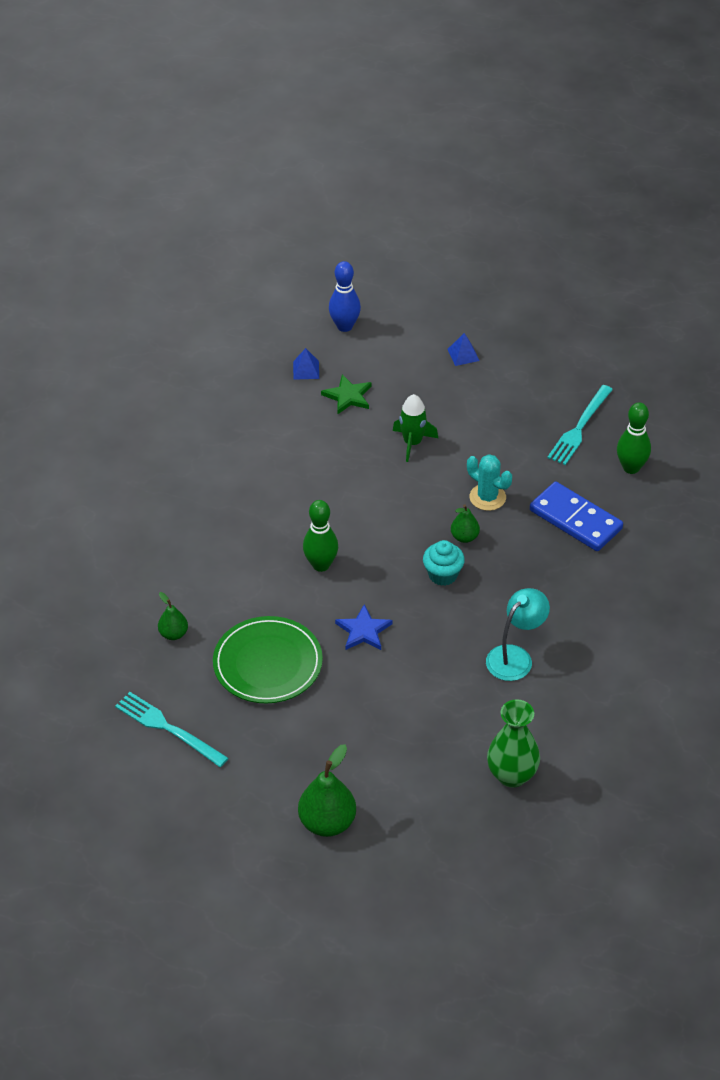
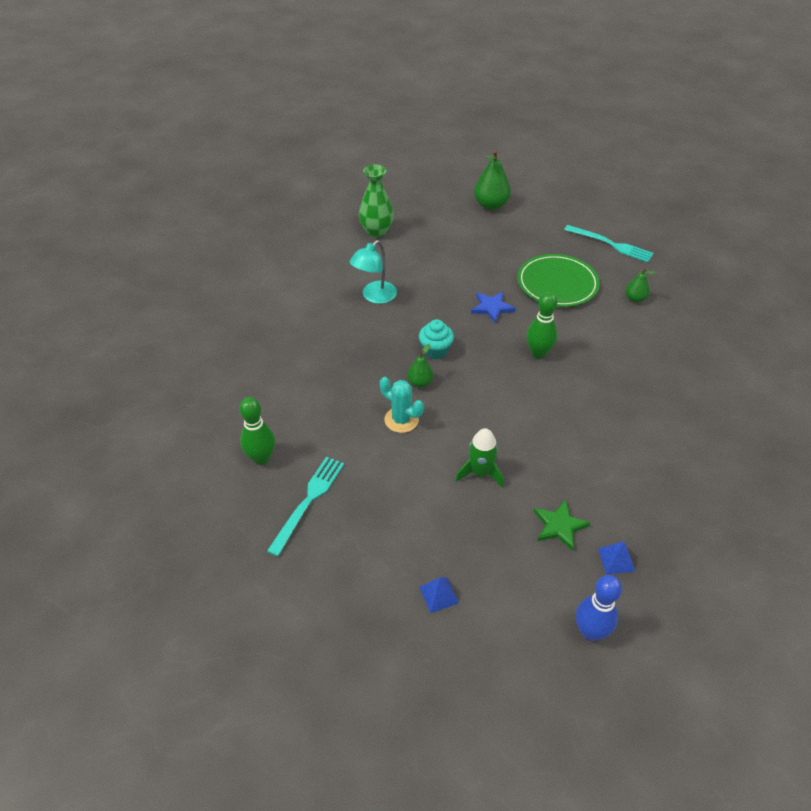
camera: 175 degrees right, 0 degrees up
(575, 520) = (321, 403): blue domino -> none

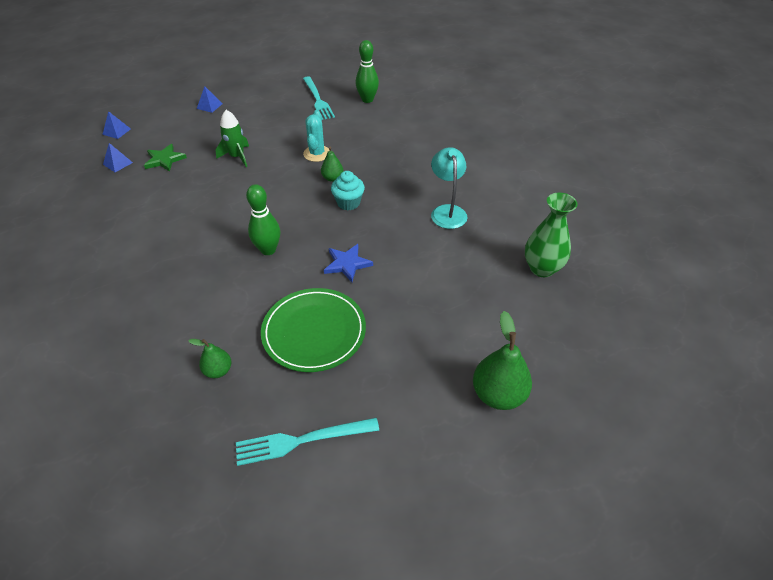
camera: 135 degrees right, 0 degrees up
(401, 420) = (317, 154): turquoise cactus -> turquoise cactus turned 75 degrees counterclockwise
(590, 631) = (116, 131): blue bowling pin -> blue pyramid

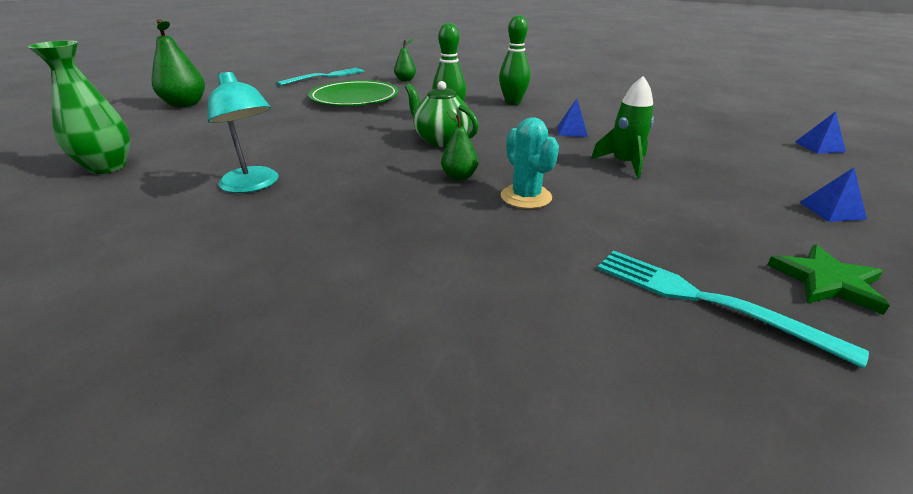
camera: 150 degrees right, 15 degrees down
(118, 163) = (725, 127): blue pyramid -> blue pyramid (572, 131)
(164, 159) = (692, 140): green star -> green star (827, 282)
(307, 218) = (441, 140): none -> green teapot
(347, 264) = (359, 125): blue star -> none
(348, 203) = (406, 161): turquoise cupcake -> none
(367, 100) = (597, 354): green bowling pin -> green bowling pin (513, 102)

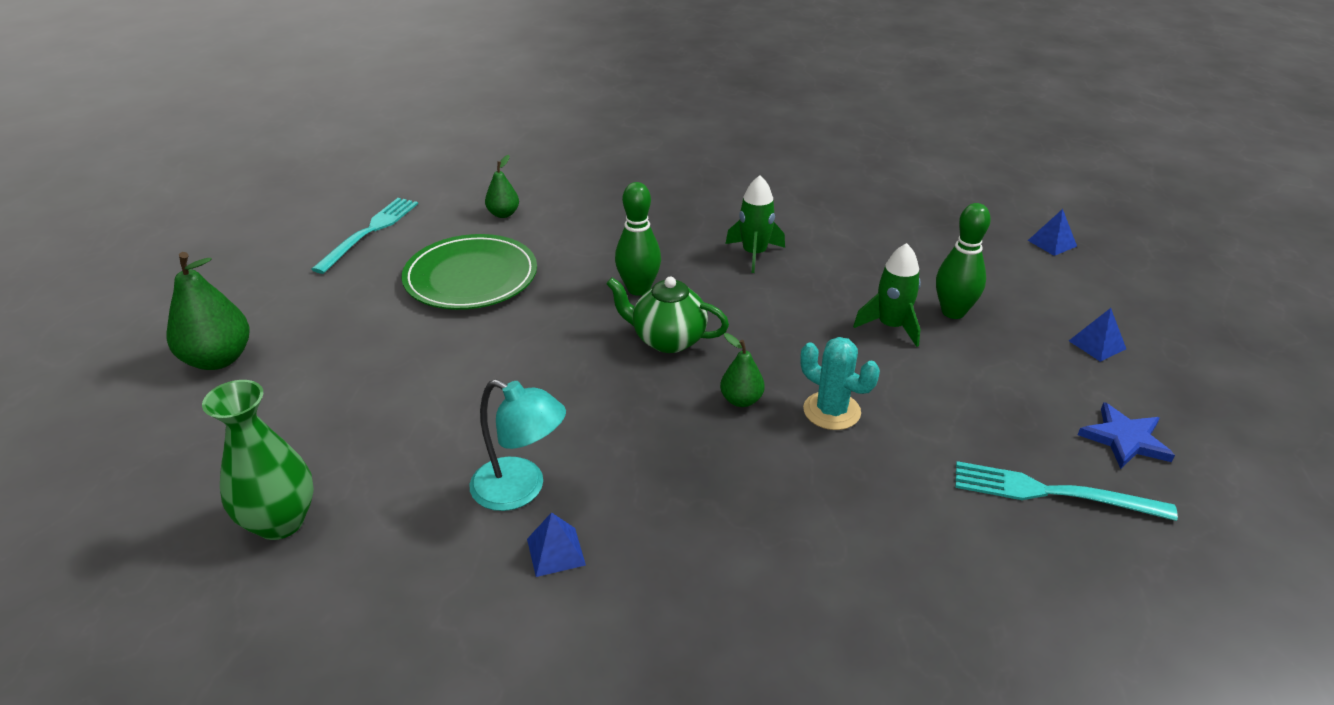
camera: 25 degrees left, 5 degrees up
(513, 102) = (692, 235): green bowling pin -> green bowling pin (953, 312)
(548, 115) = (754, 254): none -> green rocket
(572, 131) = (802, 280): blue pyramid -> blue pyramid (556, 552)
(827, 282) = (1125, 439): green star -> blue star

